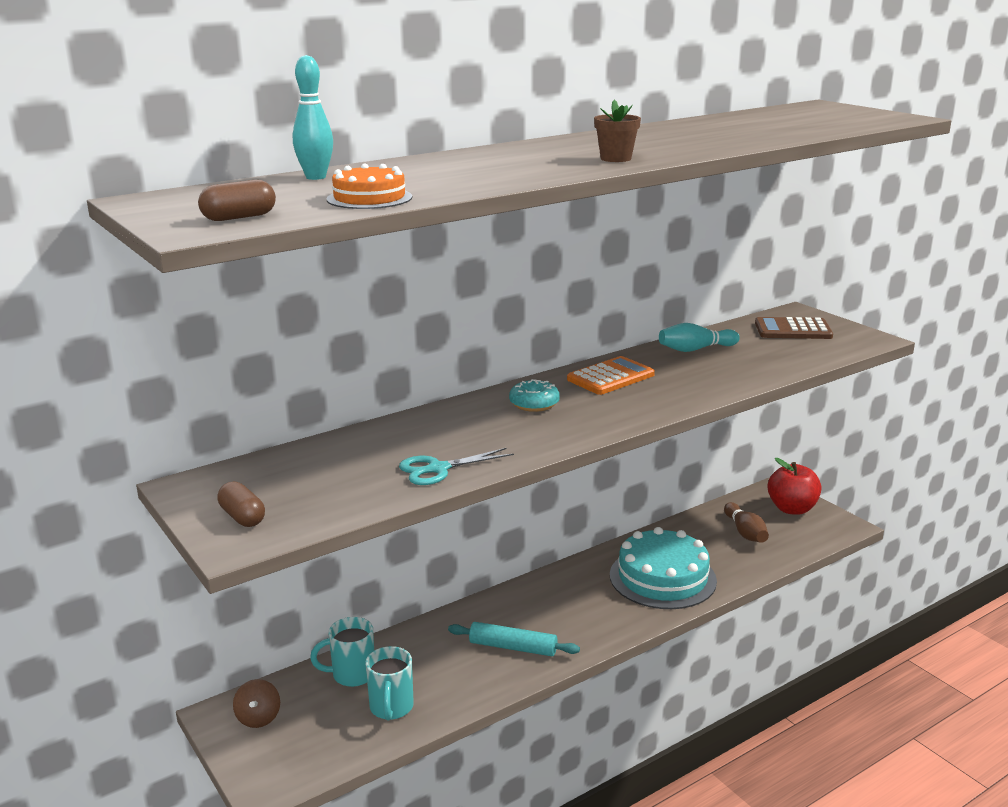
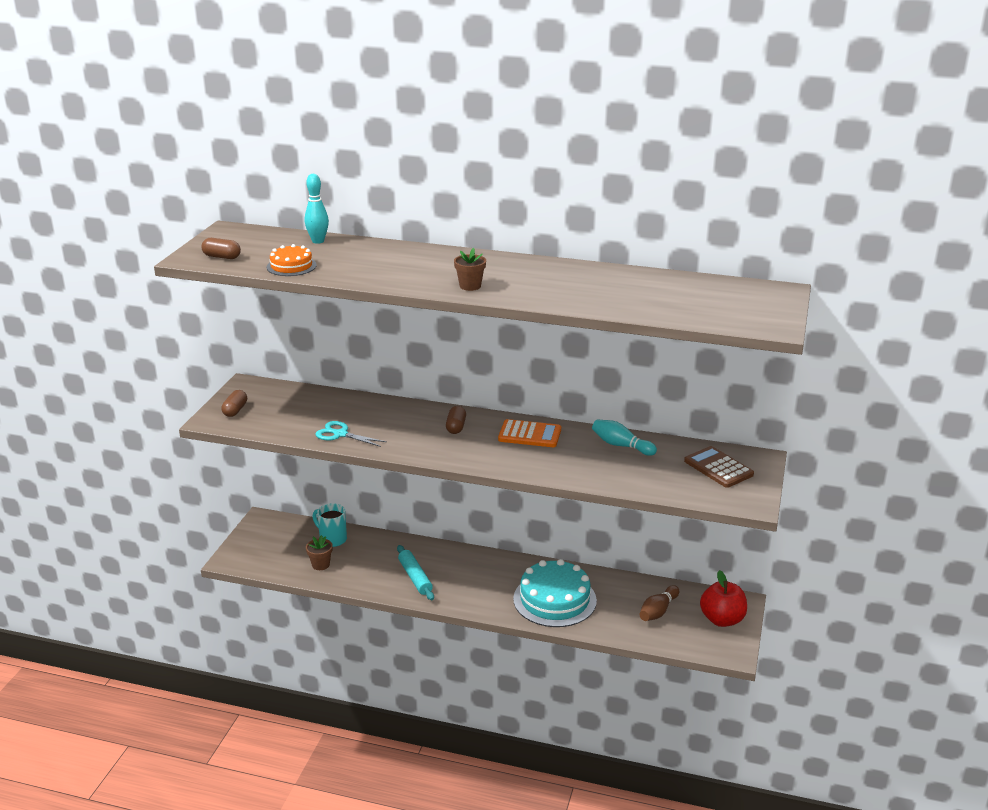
camera: 50 degrees right, 5 degrees up
(258, 718) = (271, 531): brown spinning top -> none
(391, 708) = (320, 565): turquoise mug -> brown flower pot
(534, 404) = (456, 427): turquoise donut -> brown capsule

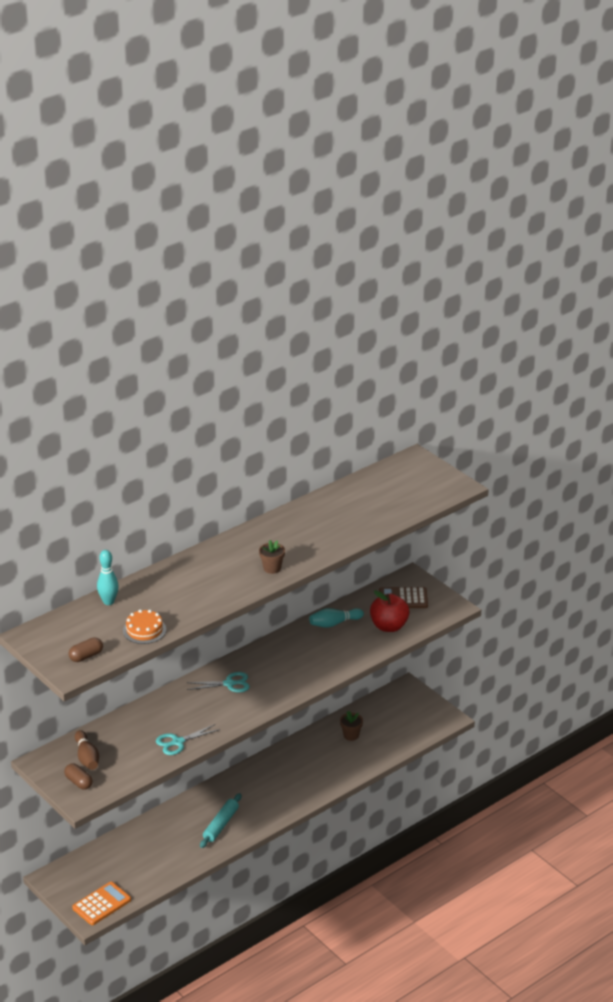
camera: 55 degrees left, 5 degrees up
(320, 565) = (151, 868): brown flower pot -> brown flower pot (351, 735)
(332, 539) = (123, 848): turquoise mug -> none
(415, 577) = (221, 825): turquoise rolling pin -> turquoise rolling pin turned 75 degrees counterclockwise
(456, 427) = (229, 684): brown capsule -> turquoise scissors
(529, 434) = (277, 655): orange calculator -> orange calculator (101, 904)
(554, 599) = (317, 768): turquoise cake -> none
(658, 611) = (378, 728): brown bowling pin -> brown bowling pin (87, 757)
(722, 619) = (414, 705): red apple -> red apple (389, 626)

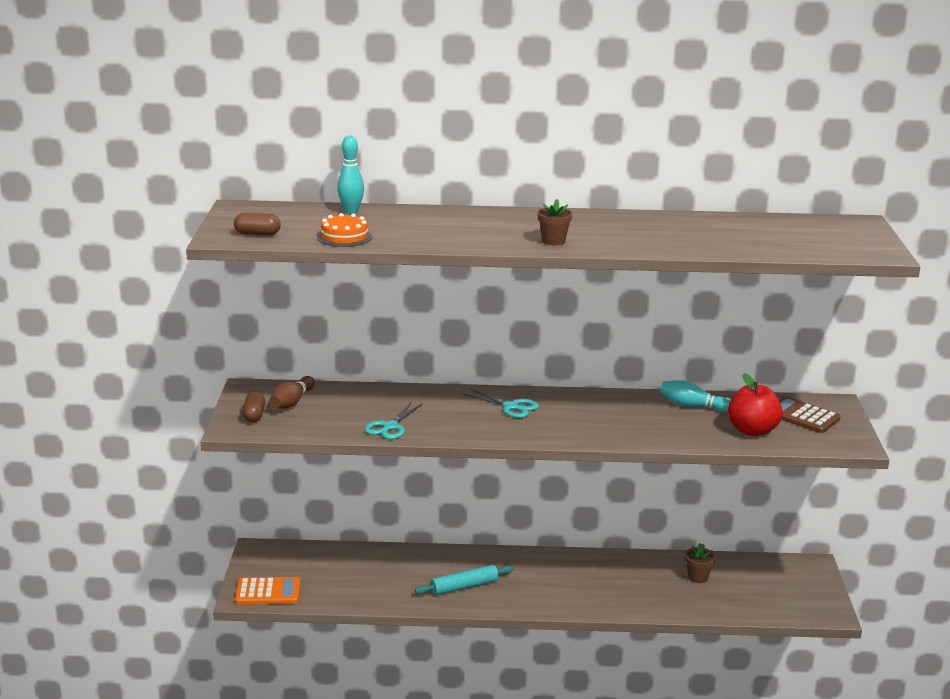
camera: 40 degrees right, 10 degrees down
(178, 742) = (390, 426): turquoise scissors -> turquoise scissors turned 75 degrees counterclockwise

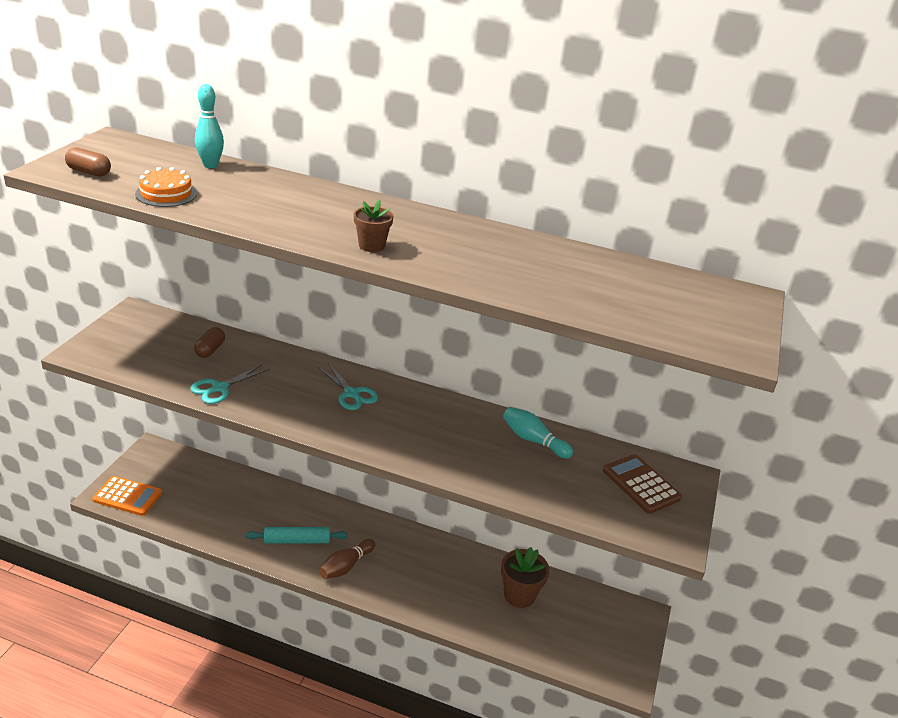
camera: 15 degrees right, 10 degrees up
(254, 415) = (111, 343): brown capsule -> brown capsule (210, 350)
(292, 402) = (157, 337): brown bowling pin -> brown bowling pin (346, 566)
(698, 577) = (519, 595): brown flower pot -> brown flower pot, size x1.58
(752, 430) = (574, 490): red apple -> none

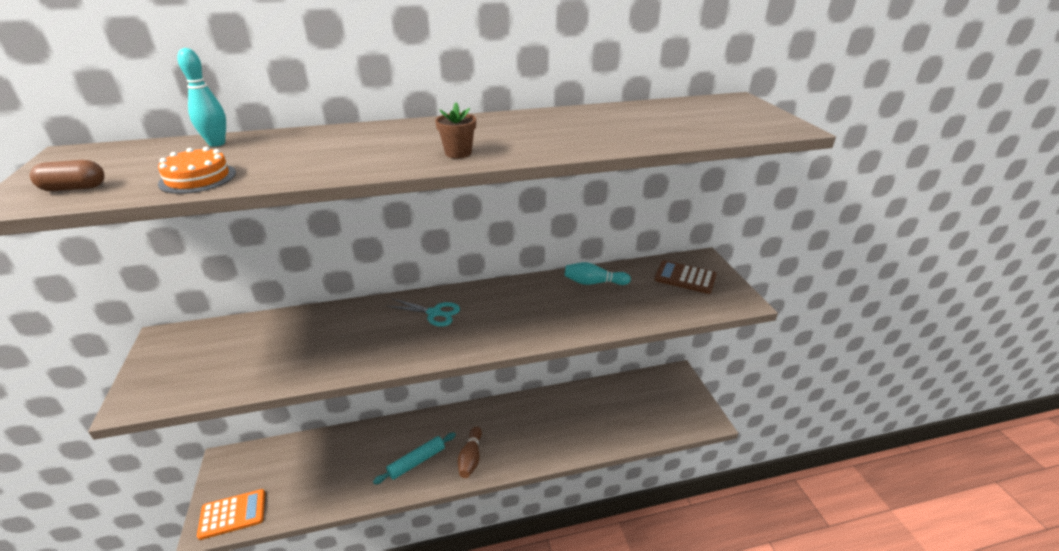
camera: 30 degrees left, 0 degrees up
(210, 350) = (274, 336): brown capsule -> none
(219, 388) = (315, 363): turquoise scissors -> none
(519, 595) = (601, 406): brown flower pot -> none

